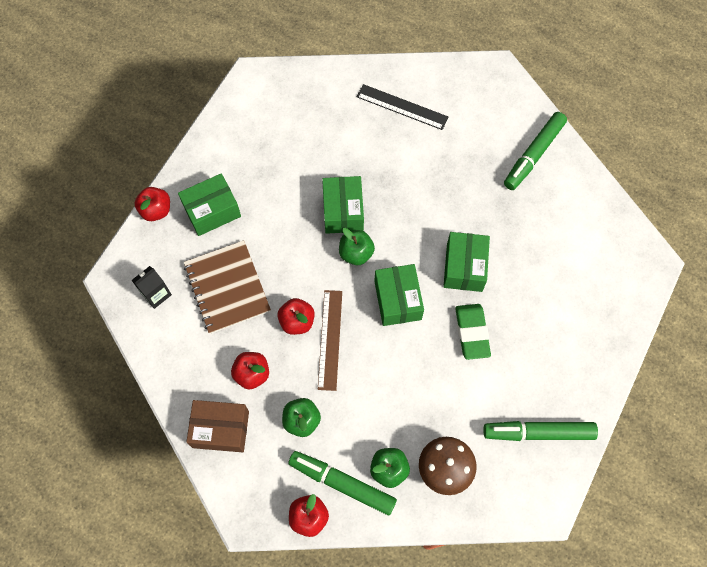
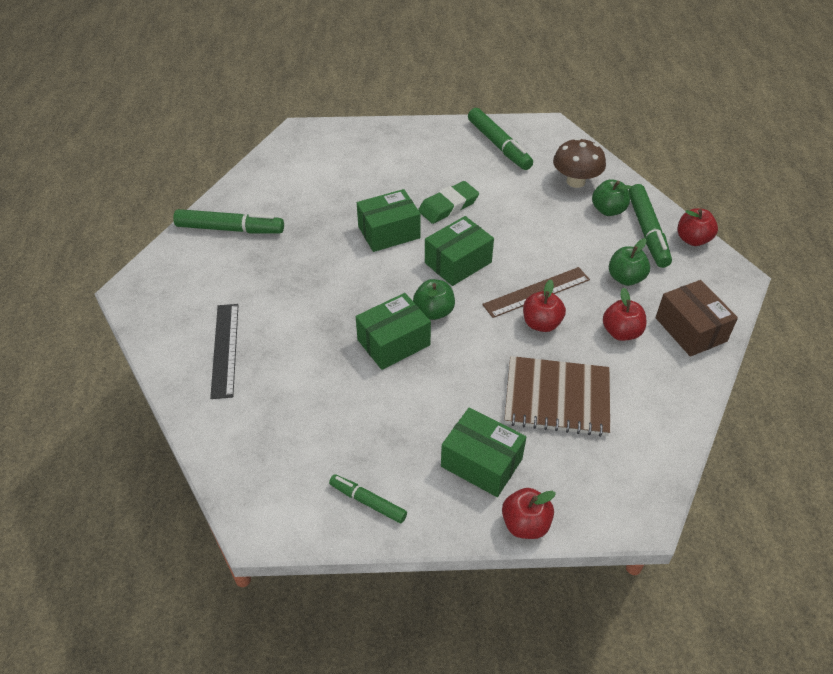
camera: 120 degrees left, 20 degrees down
(156, 294) = (620, 460): black carton -> none
(227, 288) = (557, 398): brown notebook -> brown notebook turned 60 degrees clockwise
(229, 136) = (368, 502): none -> green marker

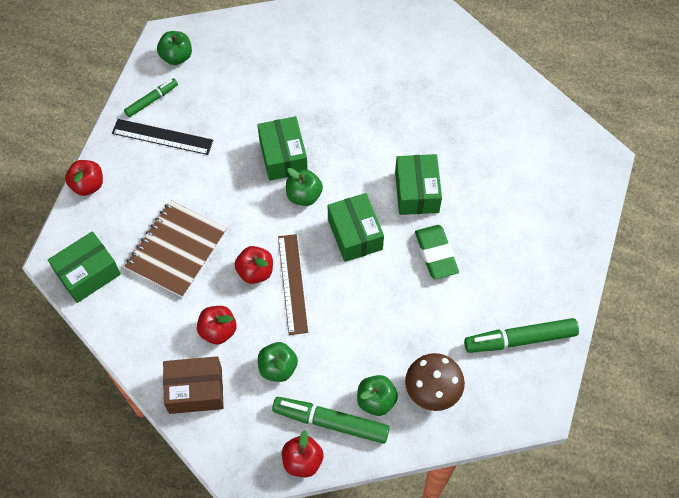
camera: 110 degrees right, 15 degrees up
(225, 349) = (325, 46): black ruler -> black ruler (162, 137)
(230, 229) = (466, 72): green marker -> none
(287, 499) = (176, 56): none -> green apple
(481, 462) = (147, 177): green box -> green box (88, 273)

